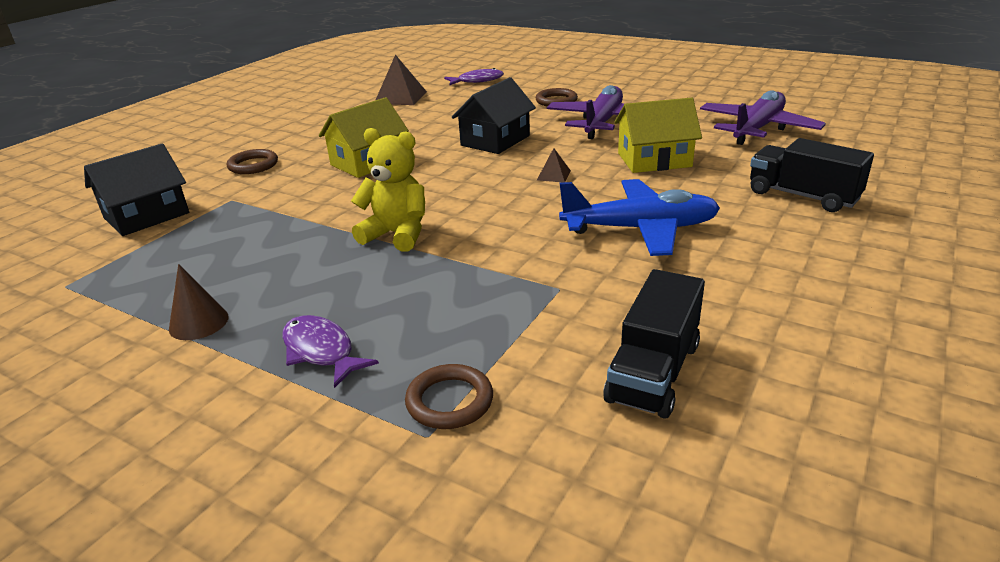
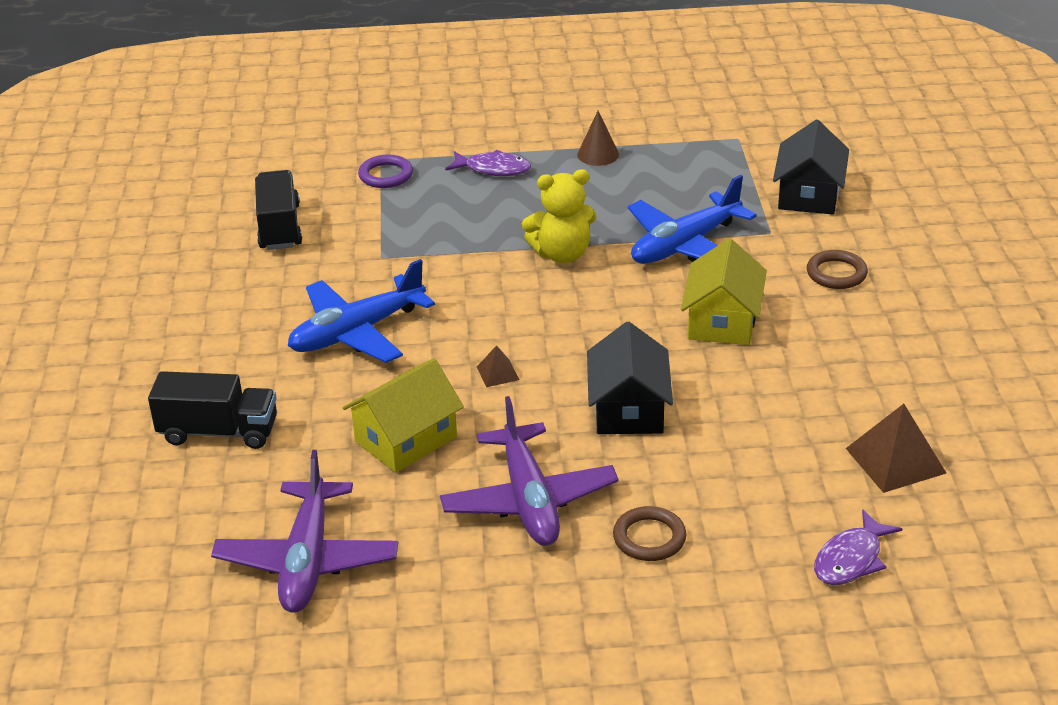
camera: 145 degrees right, 5 degrees up
(300, 210) = (685, 245): none -> blue plane
(449, 401) = (386, 175): brown ring -> purple ring

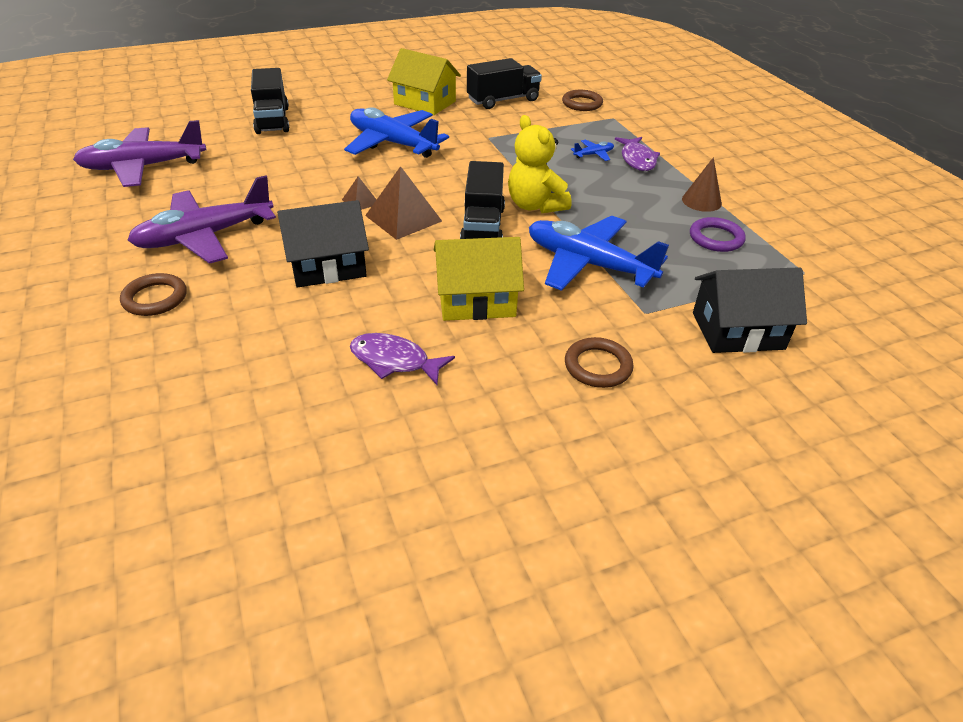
camera: 70 degrees right, 5 degrees up
(328, 172) = (582, 103): none -> brown ring
(386, 175) = (594, 122): purple ring -> purple ring (716, 238)
(406, 439) = (273, 179): yellow house -> yellow house (425, 103)
(467, 193) = (593, 154): none -> blue plane
(590, 295) = (483, 226): none -> black truck
(851, 559) = (112, 424): purple fish -> purple fish (394, 361)
(895, 460) = (272, 443): brown pyramid -> brown pyramid (403, 218)

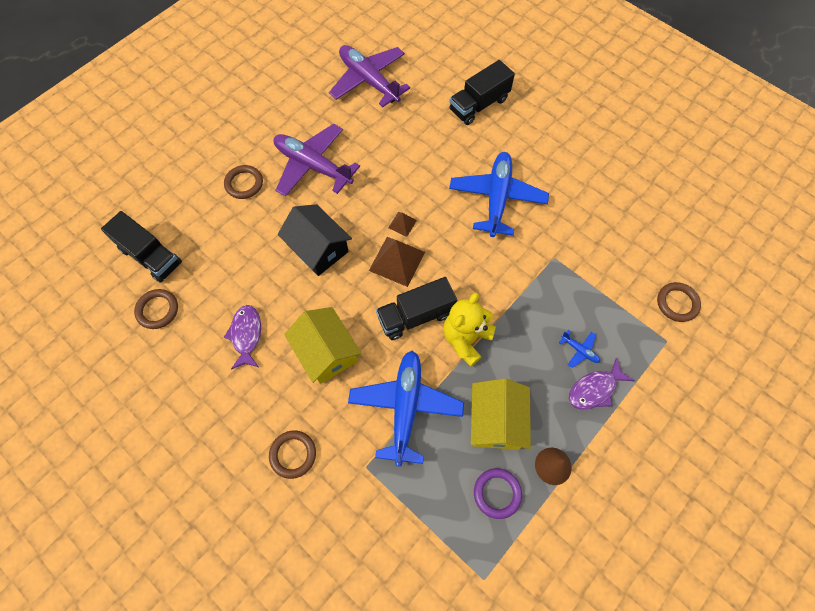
camera: 65 degrees right, 25 degrees up
(265, 446) = (157, 310): none -> brown ring
(425, 103) = (582, 183): yellow house -> yellow house (496, 421)
(503, 100) = (633, 237): black truck -> black truck (151, 256)
(737, 331) = (375, 539): black house -> none

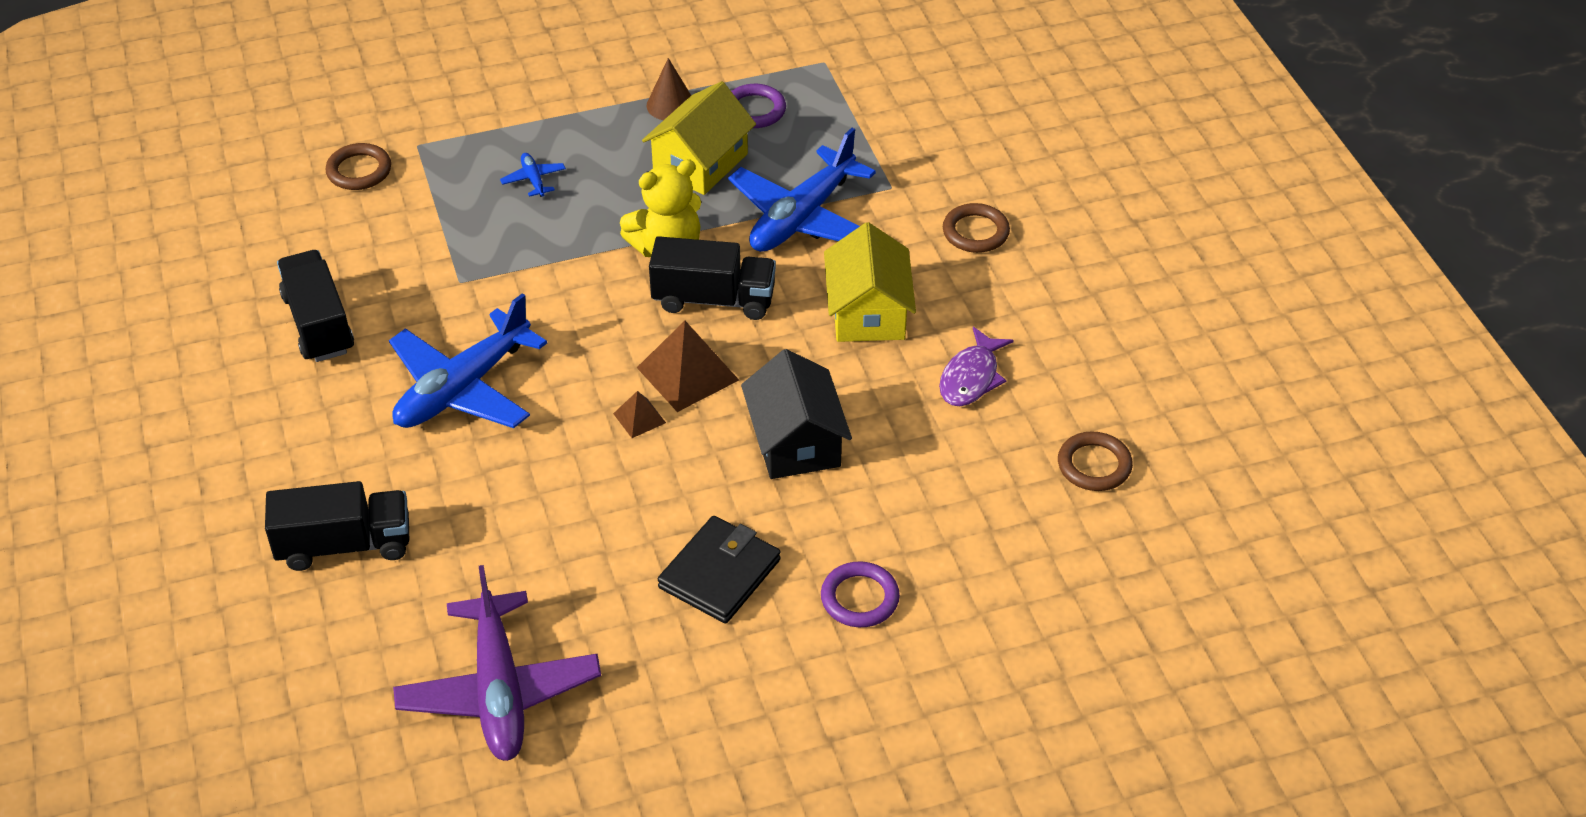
camera: 150 degrees left, 20 degrees down
(151, 256) = (1077, 549): black truck -> black truck (318, 324)
(244, 183) = (859, 598): brown ring -> purple ring
(313, 166) = (719, 573): purple plane -> black wallet
(594, 389) = (555, 141): purple fish -> none

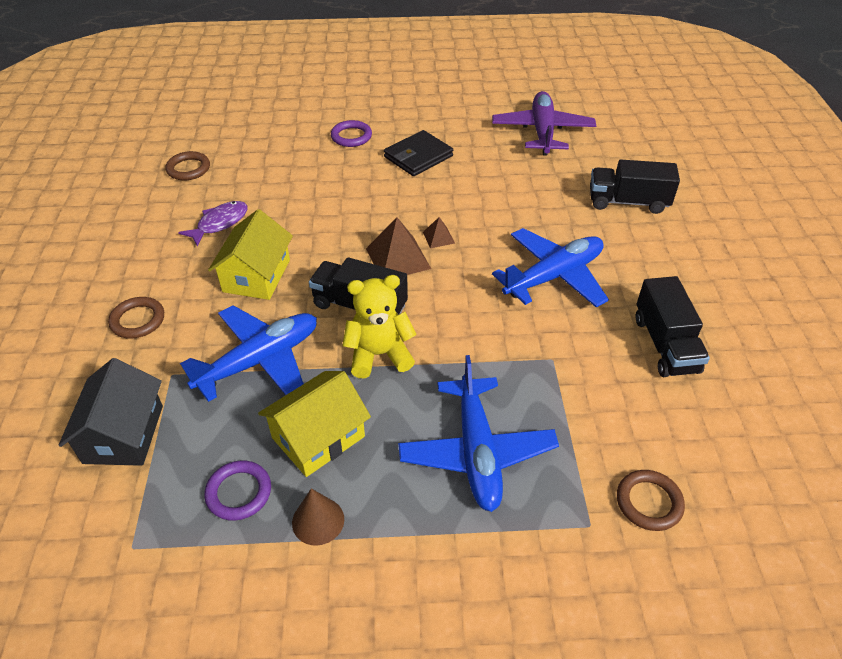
camera: 165 degrees left, 0 degrees up
(533, 180) = (477, 451): blue plane -> blue plane, size x2.48
(795, 441) = (347, 208): black house -> black house (123, 434)

